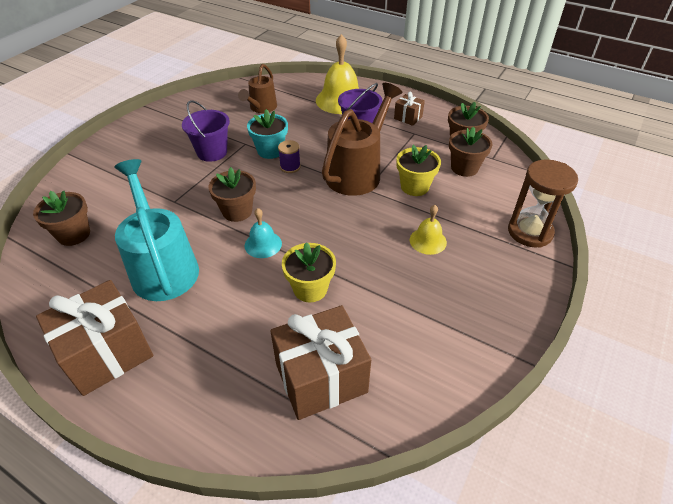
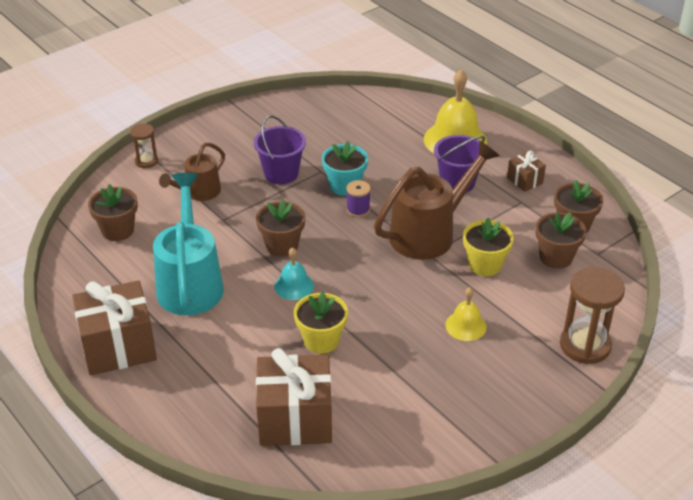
camera: 20 degrees right, 5 degrees down
(85, 167) = (146, 161): none -> brown hourglass
(261, 108) = (357, 130): brown watering can -> brown watering can (198, 192)

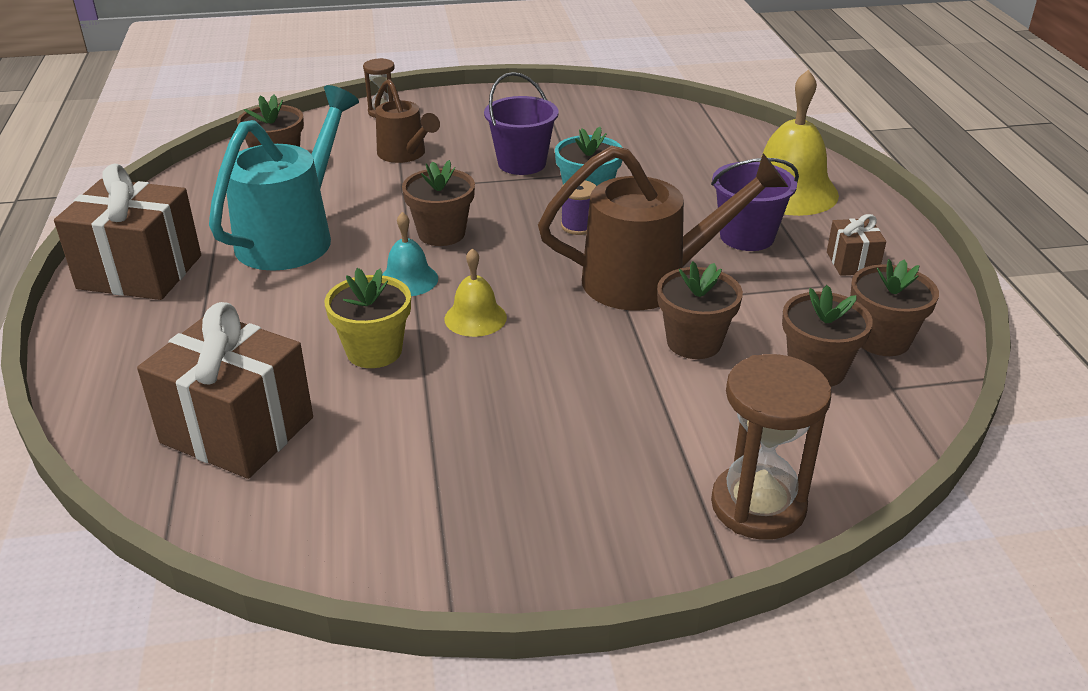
camera: 30 degrees right, 5 degrees down
(198, 192) = (405, 155): brown watering can -> brown watering can turned 105 degrees counterclockwise
(465, 326) = (590, 407): yellow bell -> yellow bell (475, 318)
(485, 265) = (694, 342): yellow flower pot -> brown flower pot

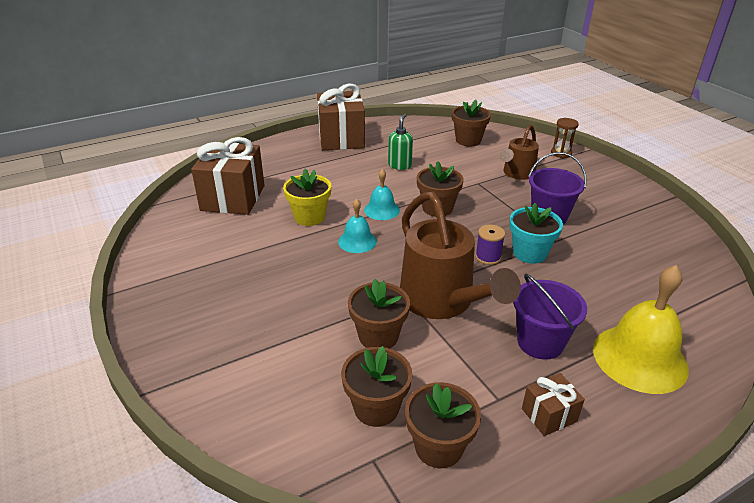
camera: 70 degrees right, 0 degrees up
(293, 236) = (400, 165): turquoise watering can -> green soap dispenser
(475, 318) = (357, 241): yellow bell -> turquoise bell
(758, 506) = (214, 394): brown hourglass -> none

